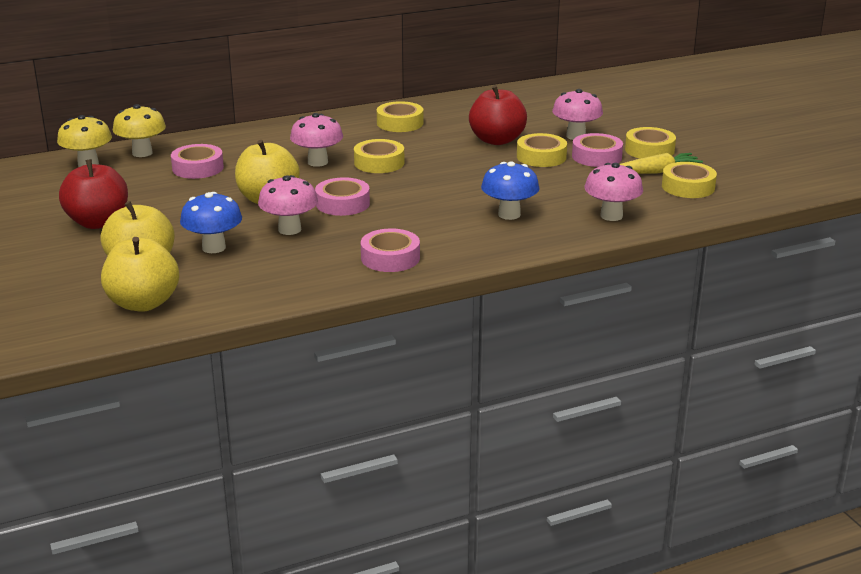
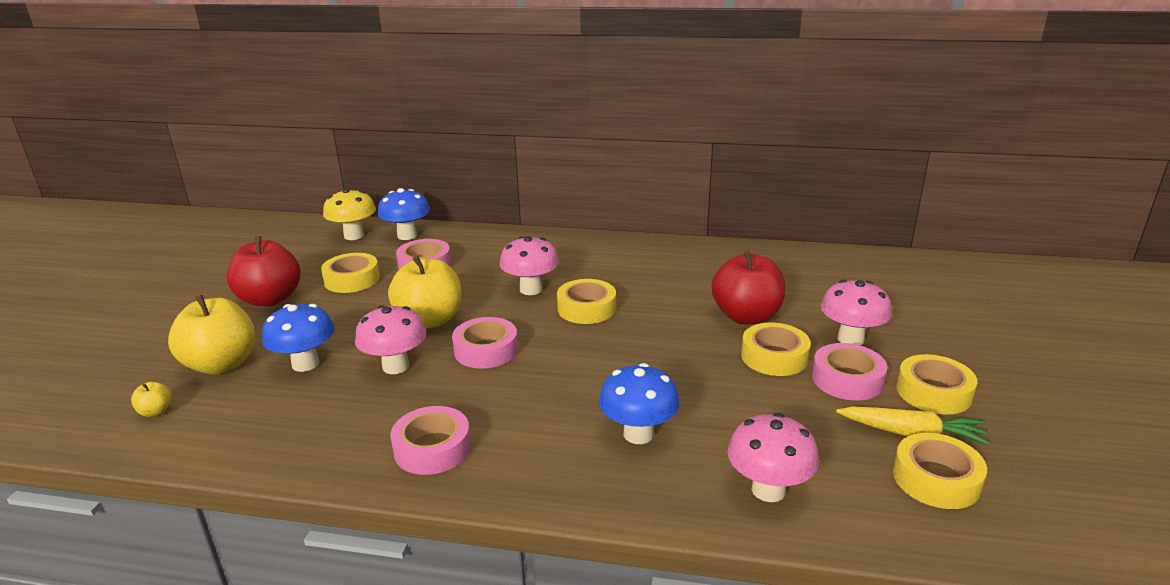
camera: 35 degrees right, 0 degrees up
(142, 153) = (407, 235): yellow mushroom -> blue mushroom
(143, 303) = (156, 411): yellow apple -> yellow apple, size x0.42
(400, 123) = (667, 265): yellow tape -> yellow tape (352, 279)

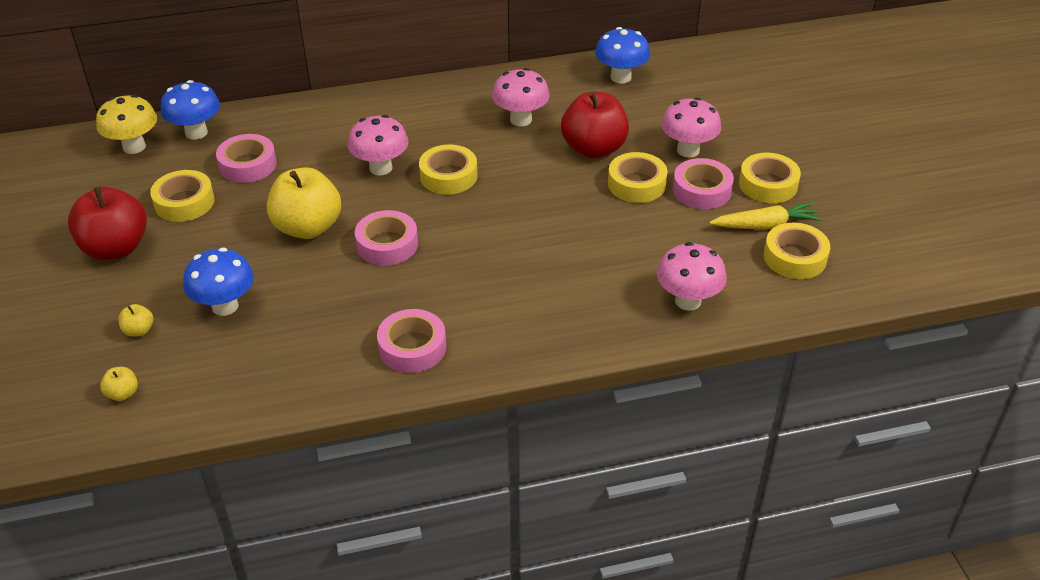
camera: 25 degrees left, 15 degrees up
(221, 364) = (139, 330): yellow apple -> yellow apple, size x0.42
(396, 366) = (316, 284): pink mushroom -> pink mushroom (521, 120)
(638, 434) = (569, 285): blue mushroom -> blue mushroom (620, 77)

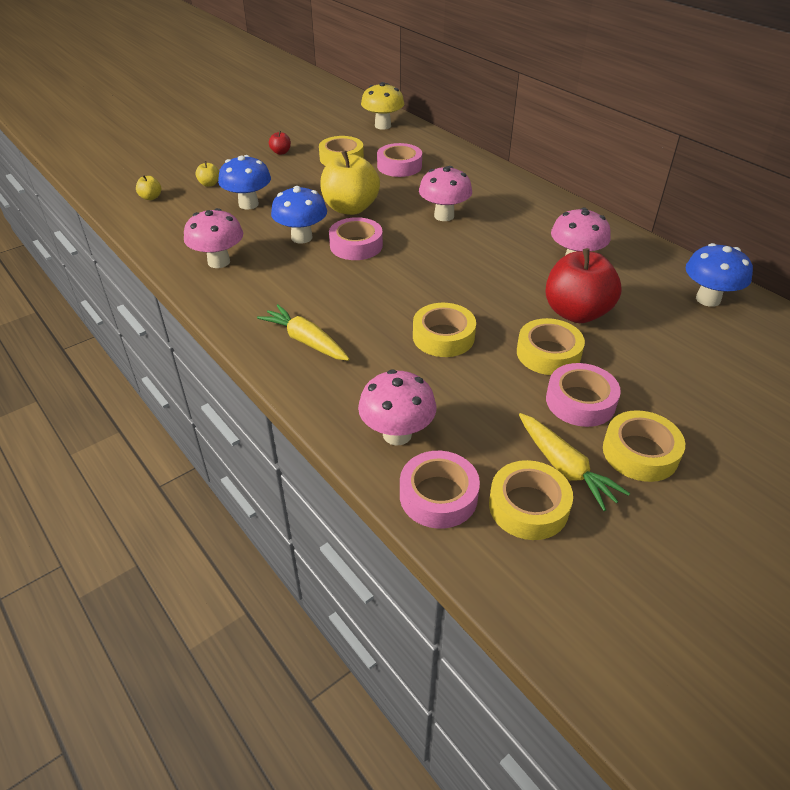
camera: 65 degrees right, 0 degrees up
(116, 248) = (281, 152): red apple -> red apple, size x0.42
(196, 132) = (416, 139): blue mushroom -> blue mushroom (301, 237)
(412, 347) = (246, 291): pink tape -> pink tape (438, 496)
(448, 176) = (462, 248): yellow tape -> yellow tape (443, 336)
(528, 324) = (305, 341): none -> yellow carrot
(688, 150) = (638, 375): pink mushroom -> pink mushroom (219, 262)

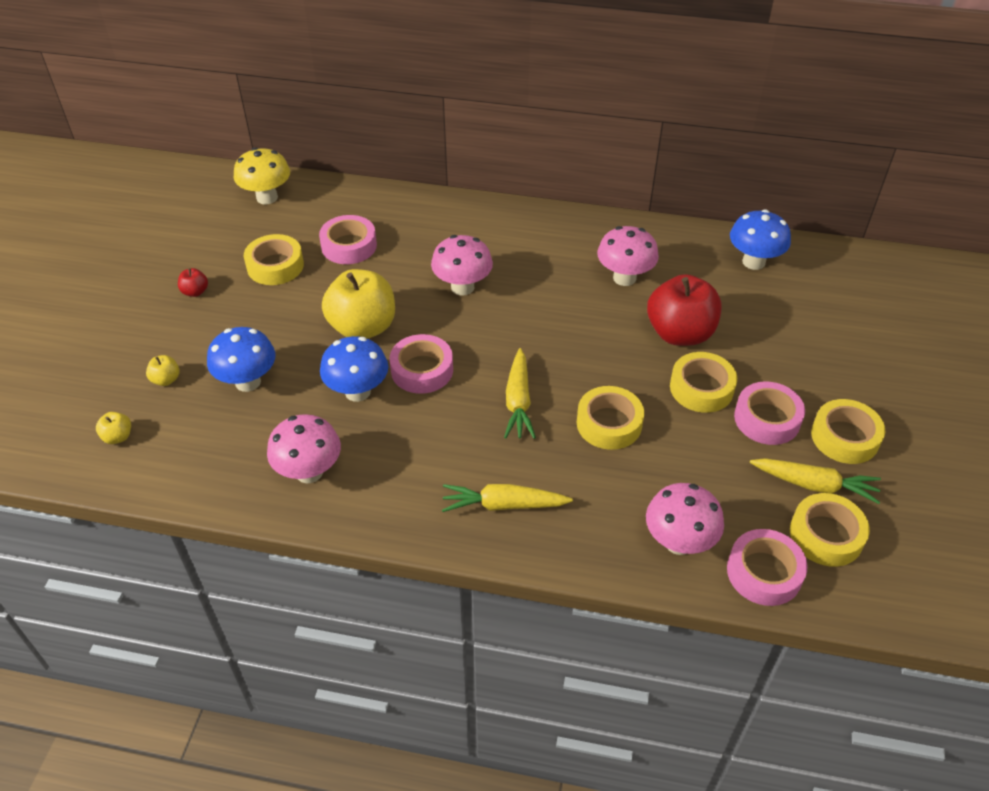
camera: 40 degrees left, 5 degrees up
(395, 292) = (518, 401): none -> yellow carrot

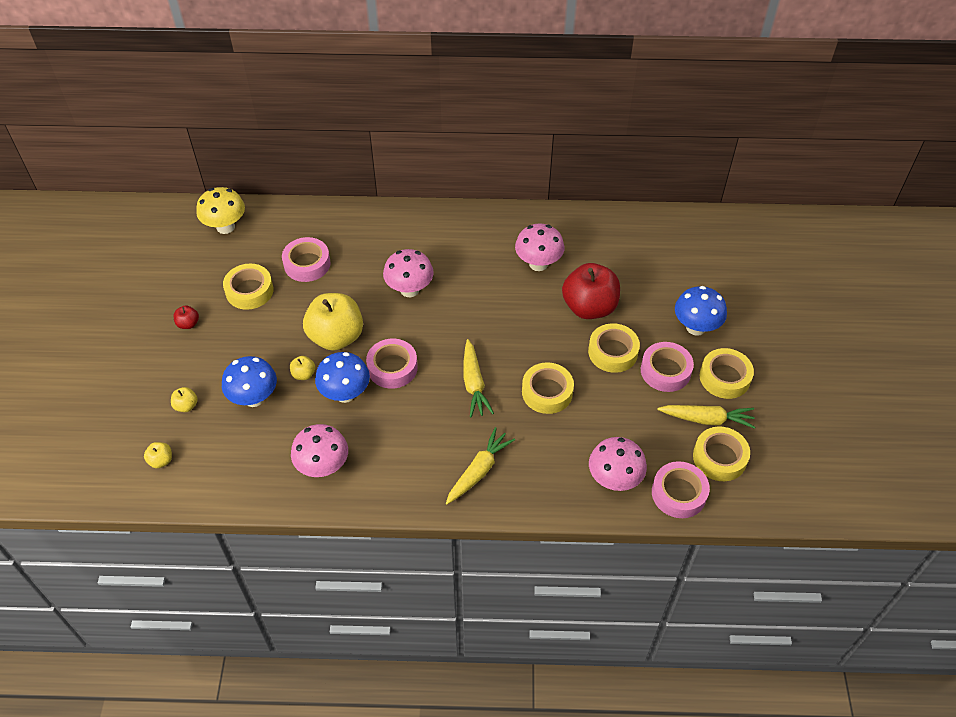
camera: 10 degrees left, 5 degrees up
(313, 363) = (303, 374): none -> yellow apple
(503, 505) = (479, 470): yellow carrot -> yellow carrot turned 135 degrees clockwise
(753, 262) = (638, 236): blue mushroom -> blue mushroom (696, 327)

